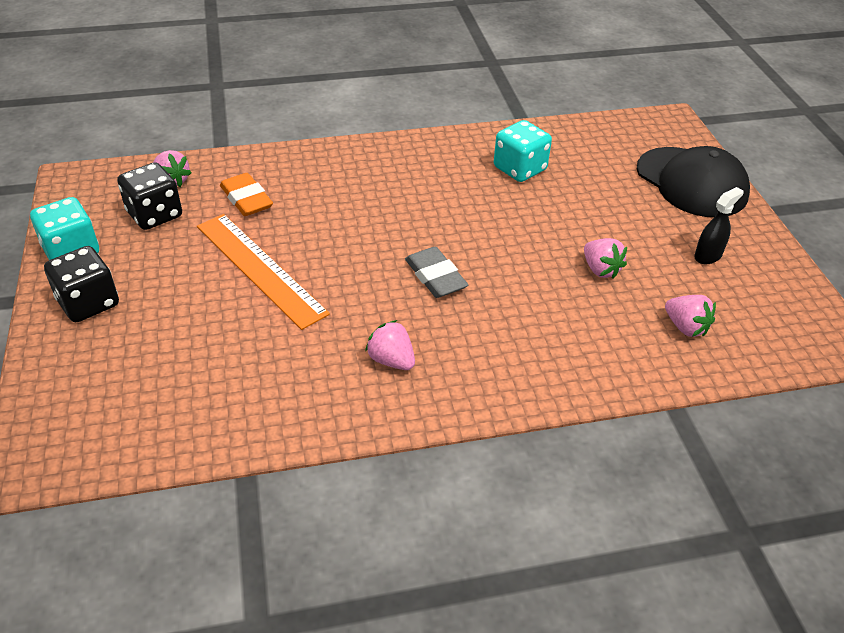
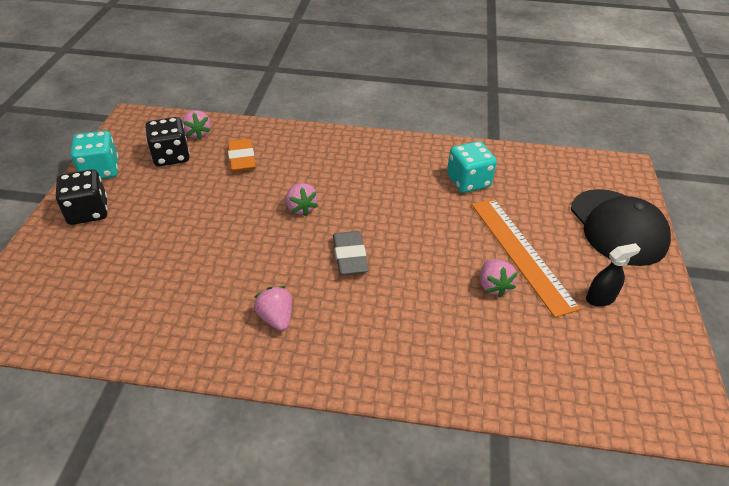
camera: 20 degrees right, 0 degrees up
(259, 269) = (220, 216): orange ruler -> orange ruler (521, 253)
(685, 327) = (545, 360): pink strawberry -> pink strawberry (301, 208)

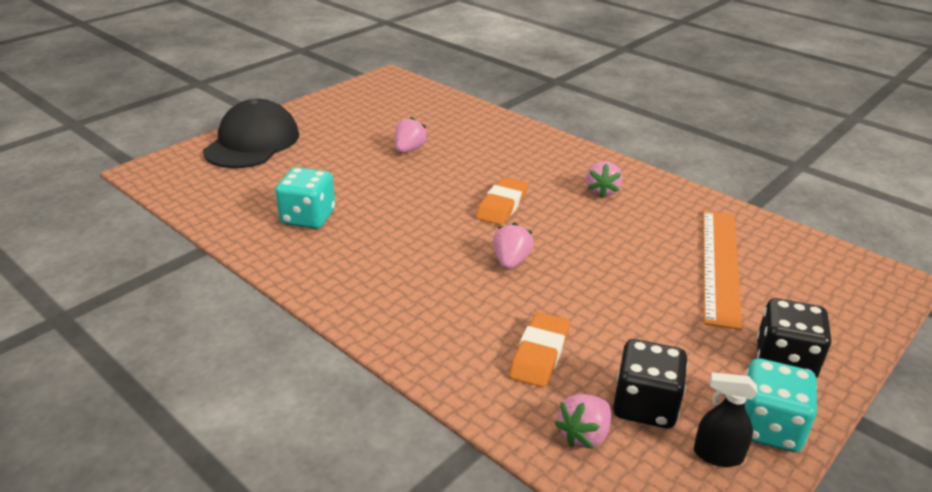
camera: 145 degrees left, 10 degrees down
(197, 134) = (584, 435): pink strawberry -> pink strawberry turned 150 degrees counterclockwise
(349, 256) = (502, 205): grey eraser -> orange eraser
(521, 253) = (357, 157): orange ruler -> orange ruler (720, 265)
(600, 298) = (347, 120): black spray bottle -> black spray bottle (717, 455)

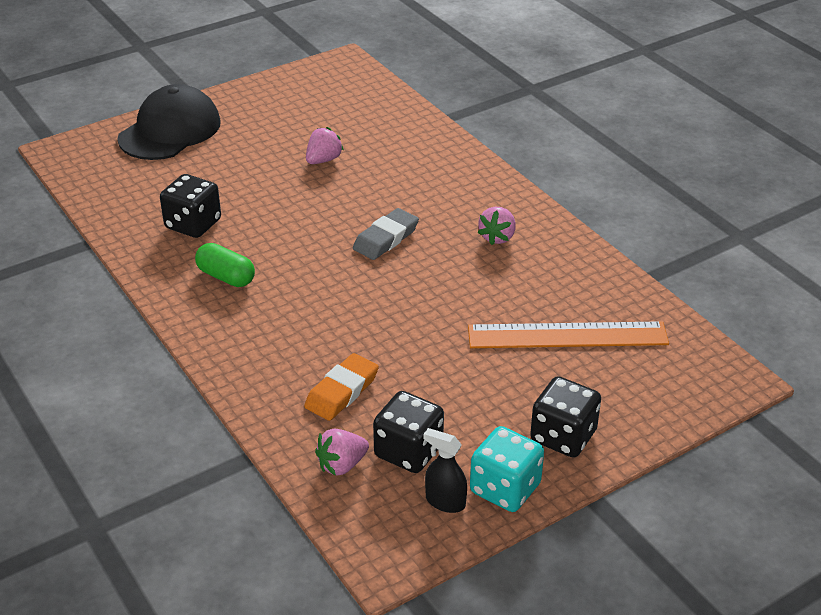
camera: 15 degrees right, 5 degrees up
(308, 217) = (193, 224): turquoise dice -> black dice
(363, 260) = (226, 277): none -> green capsule
(502, 205) = (386, 238): orange eraser -> grey eraser
(511, 261) = (363, 299): pink strawberry -> none
(720, 265) = (567, 336): orange ruler -> orange ruler turned 60 degrees clockwise

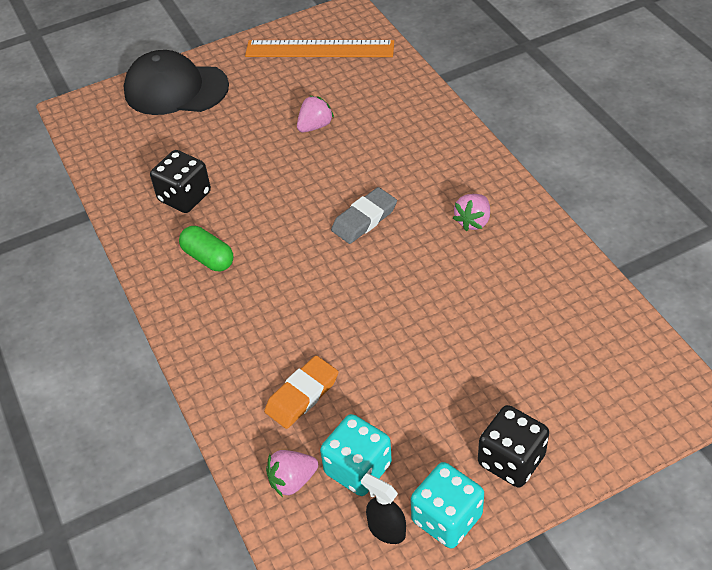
camera: 10 degrees right, 10 degrees up
(170, 130) = (175, 89): black cap -> black cap turned 120 degrees counterclockwise
(408, 451) = (358, 468): black dice -> turquoise dice
(567, 336) = (529, 341): orange ruler -> orange ruler (319, 49)

